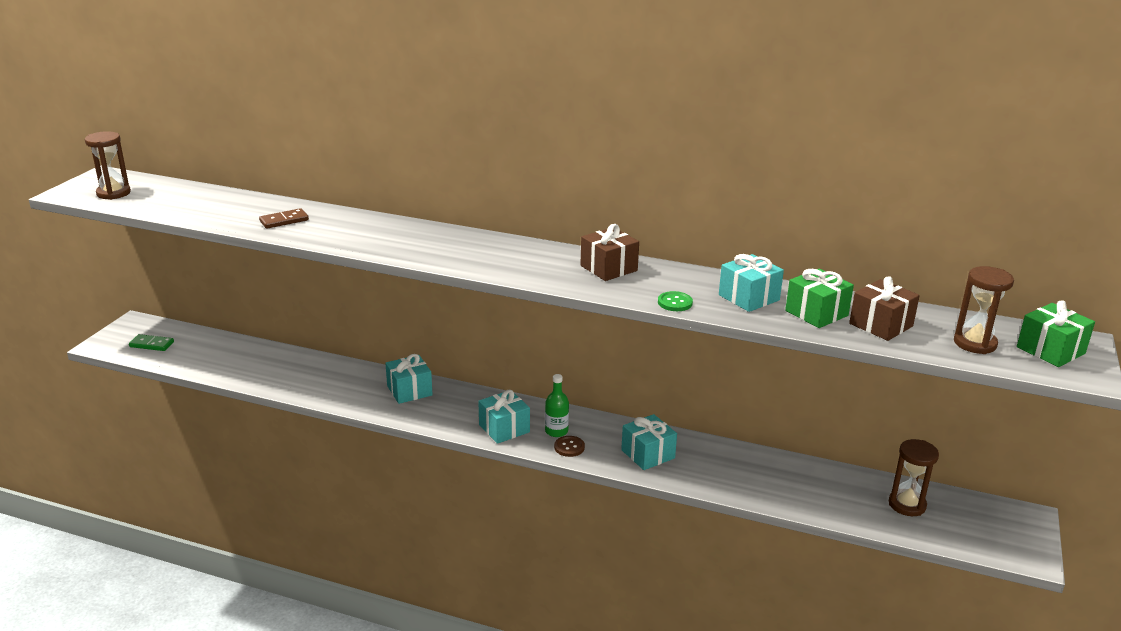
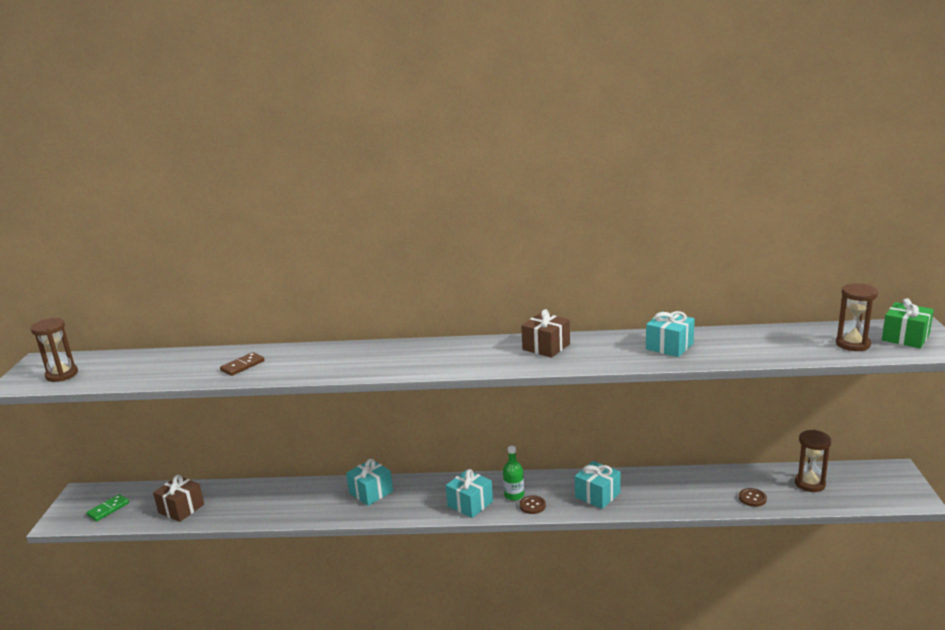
camera: 15 degrees left, 5 degrees down
(152, 344) = (108, 509): green domino -> green domino turned 45 degrees counterclockwise
(675, 303) = (618, 362): green button -> none
(816, 313) = (727, 347): green gift -> none
(825, 503) = (752, 498): none -> brown button
(881, 325) = (779, 345): brown gift -> brown gift (181, 508)

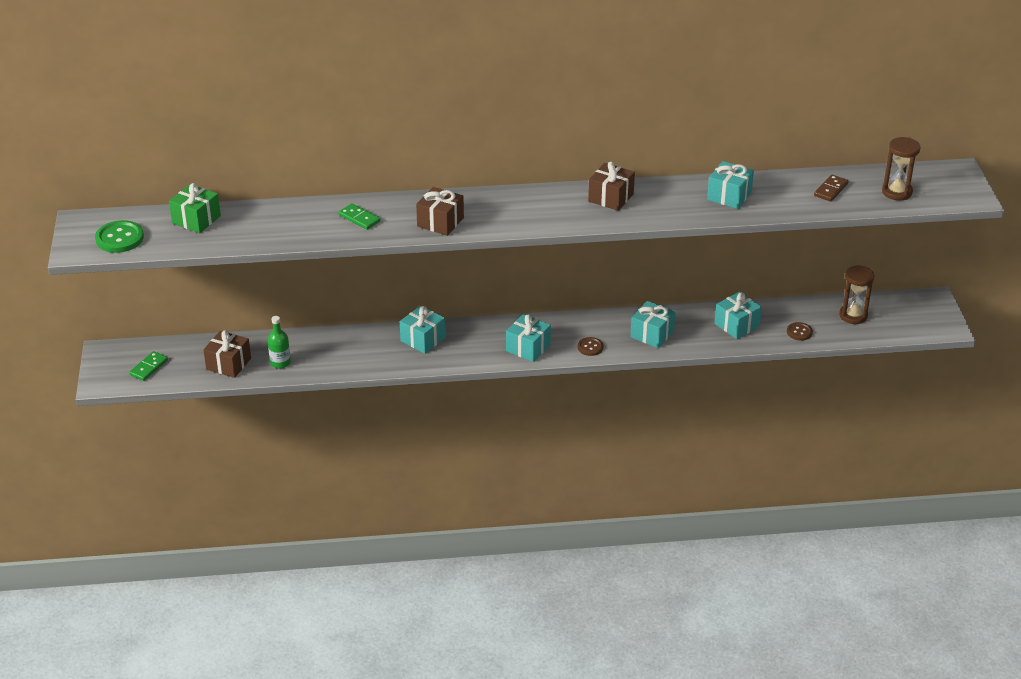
camera: 10 degrees left, 15 degrees up
(62, 375) = (119, 238): brown hourglass -> green button
(242, 366) = (309, 224): brown domino -> brown domino (830, 190)
(292, 361) = (359, 218): none -> green domino
(369, 365) = (440, 222): none -> brown gift
(514, 495) = (570, 337): green bottle -> green bottle (280, 363)
(686, 489) = (736, 325): none -> turquoise gift
(905, 337) = (944, 184): green gift -> green gift (196, 219)

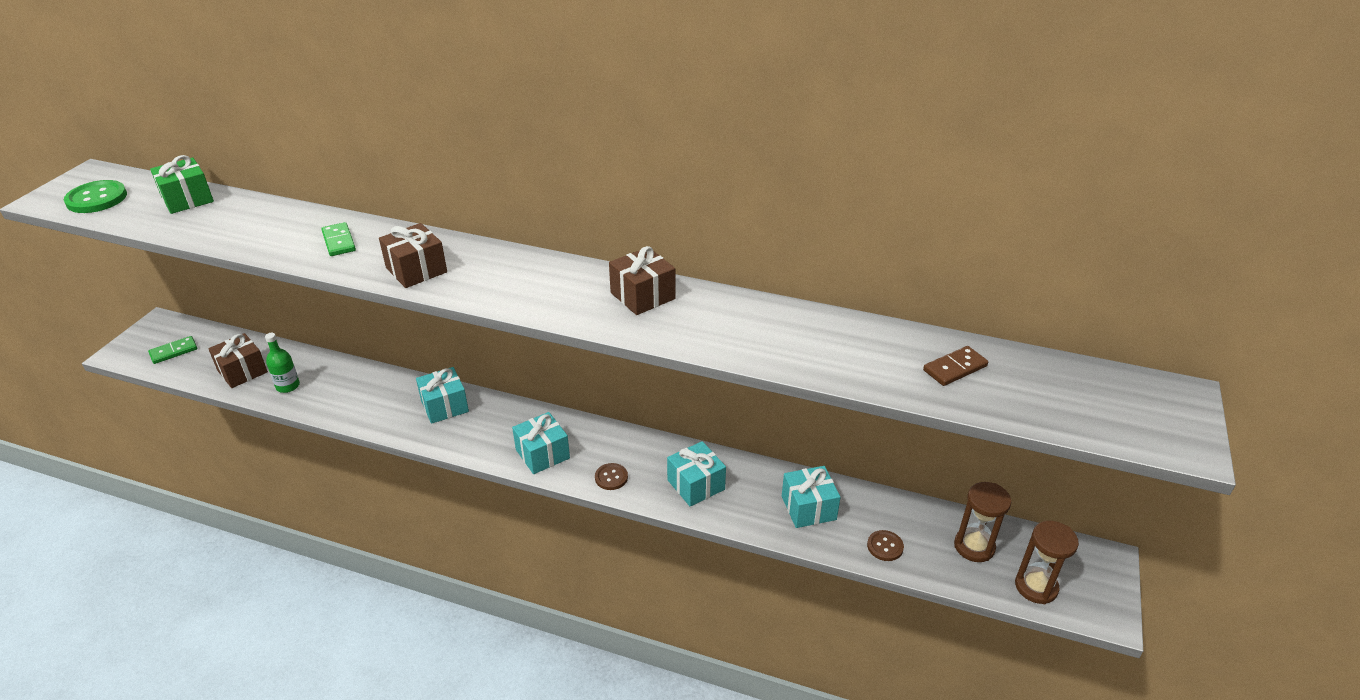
camera: 25 degrees right, 0 degrees up
(729, 196) = (800, 336): turquoise gift -> none
(897, 192) = (1058, 400): brown hourglass -> brown hourglass (1036, 587)

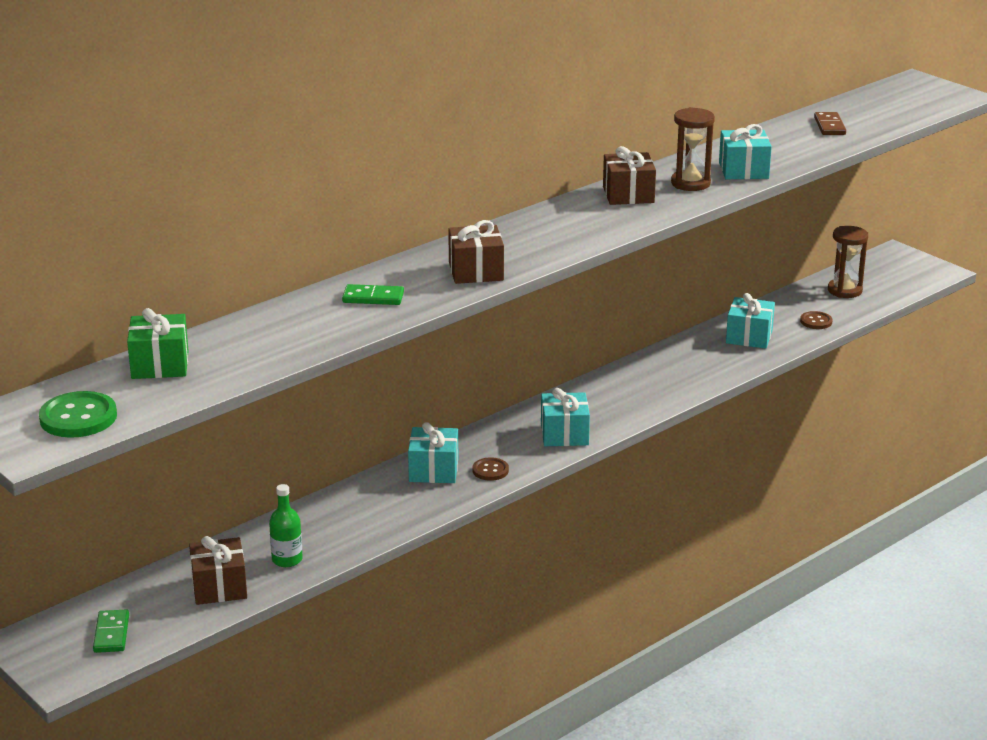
camera: 60 degrees left, 10 degrees down
(611, 477) = (630, 409): brown button -> brown button (490, 470)
(696, 485) = (677, 374): turquoise gift -> turquoise gift (743, 170)
(1036, 587) = (898, 284): brown hourglass -> brown hourglass (690, 183)

